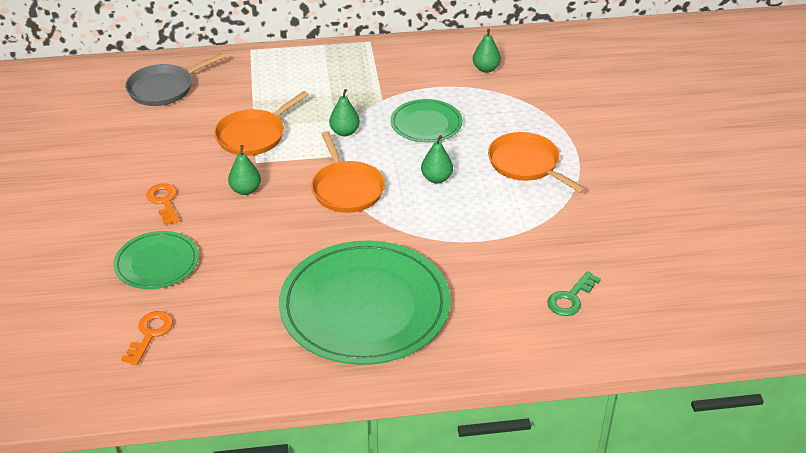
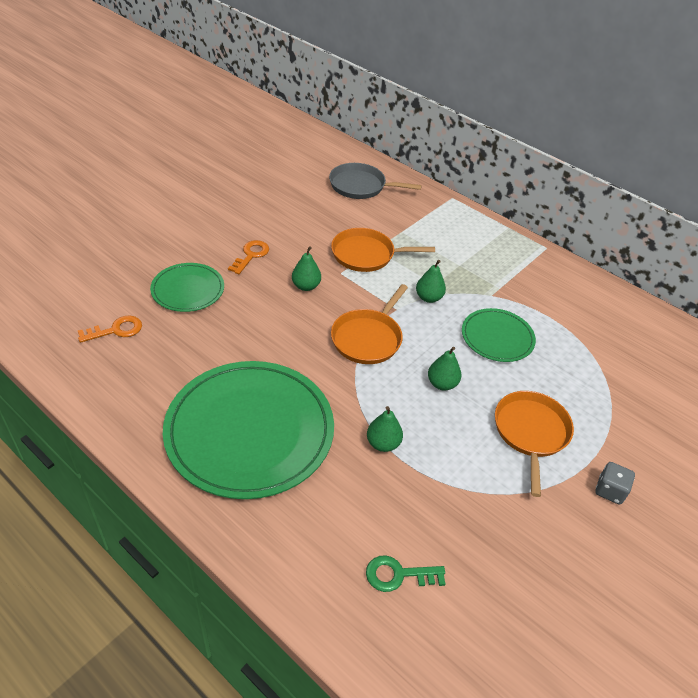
camera: 45 degrees right, 5 degrees up
(486, 69) = (611, 332): green pear -> green pear (383, 443)
(607, 161) = (610, 491): none -> grey dice

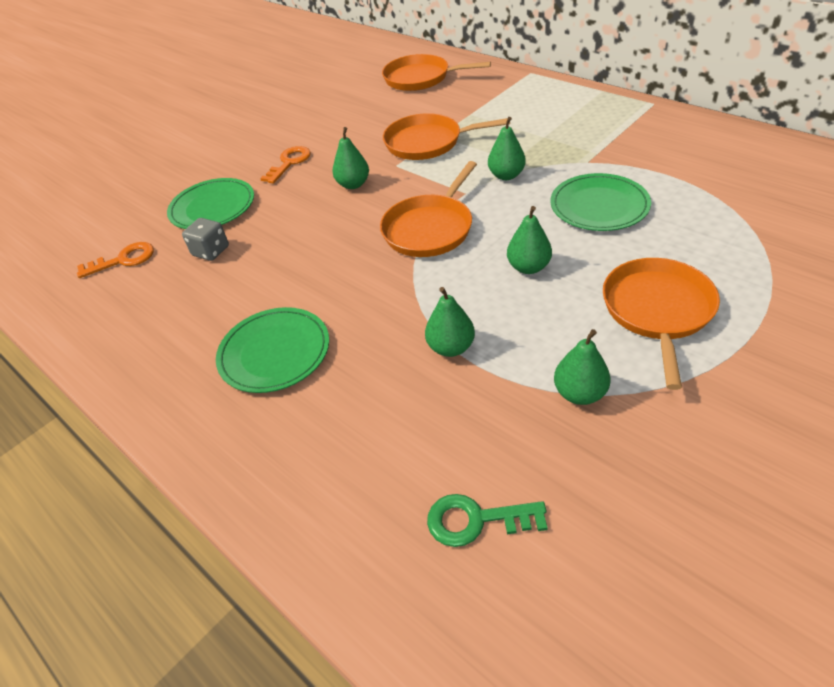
camera: 10 degrees right, 0 degrees up
(250, 431) = (274, 352): green plate -> green plate, size x0.51
(360, 186) = (420, 78): grey pan -> orange pan
(472, 490) = (579, 393): none -> green pear
(610, 491) = (786, 372): grey dice -> grey dice (211, 251)

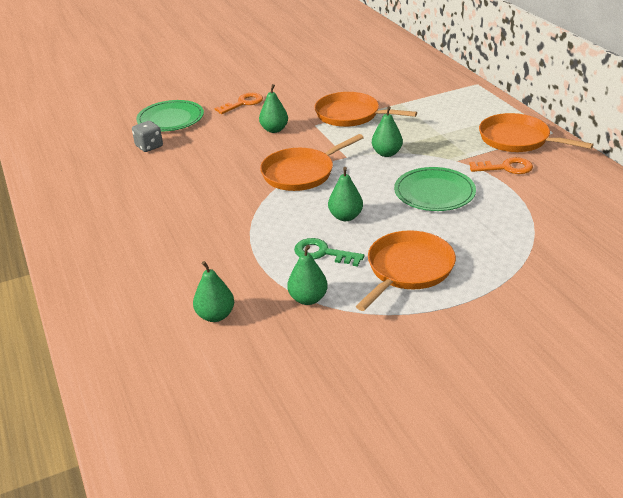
camera: 20 degrees right, 10 degrees down
(123, 260) = (93, 136): orange key -> orange key (506, 168)
(274, 352) = (142, 217): green plate -> none
(420, 78) = (387, 67): orange pan -> orange pan (517, 139)
(451, 347) = (251, 248): green pear -> green pear (215, 315)
(476, 520) = (185, 341): green key -> green key (322, 253)

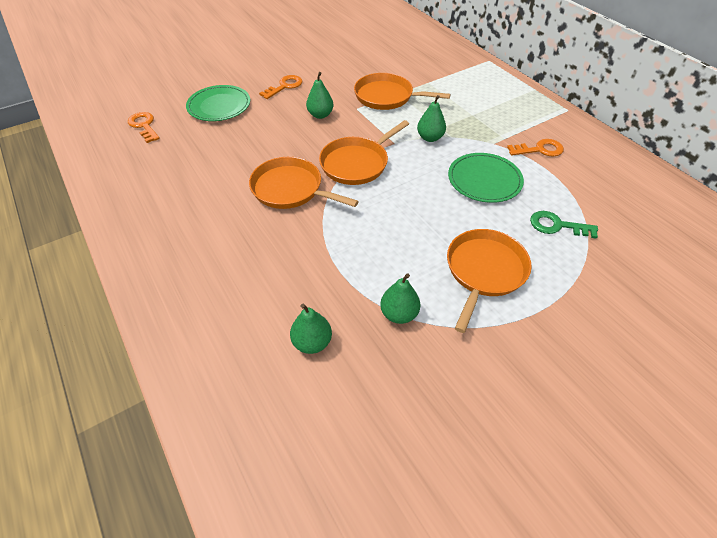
camera: 10 degrees left, 15 degrees up
(91, 134) = (144, 126): none -> orange key
(149, 146) = (204, 138): grey dice -> none
(322, 253) = (399, 257): green key -> green key (557, 225)
(345, 217) = (410, 212): green pear -> none
(517, 139) = (540, 118): orange pan -> orange pan (290, 189)

